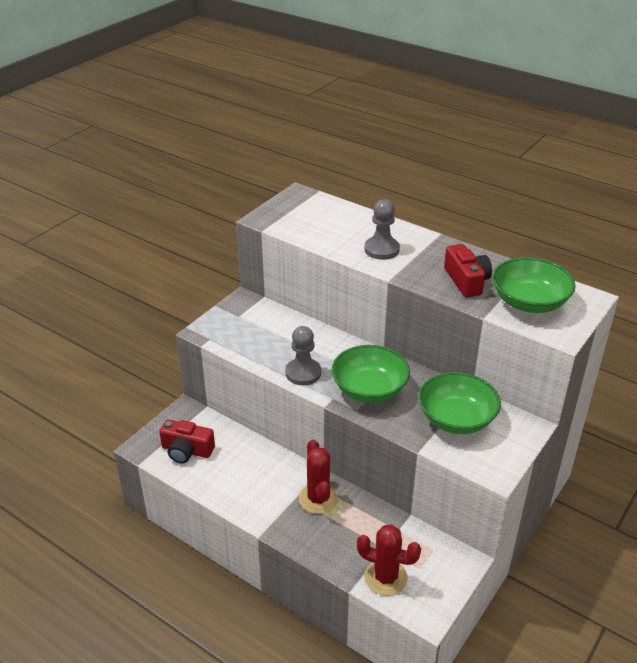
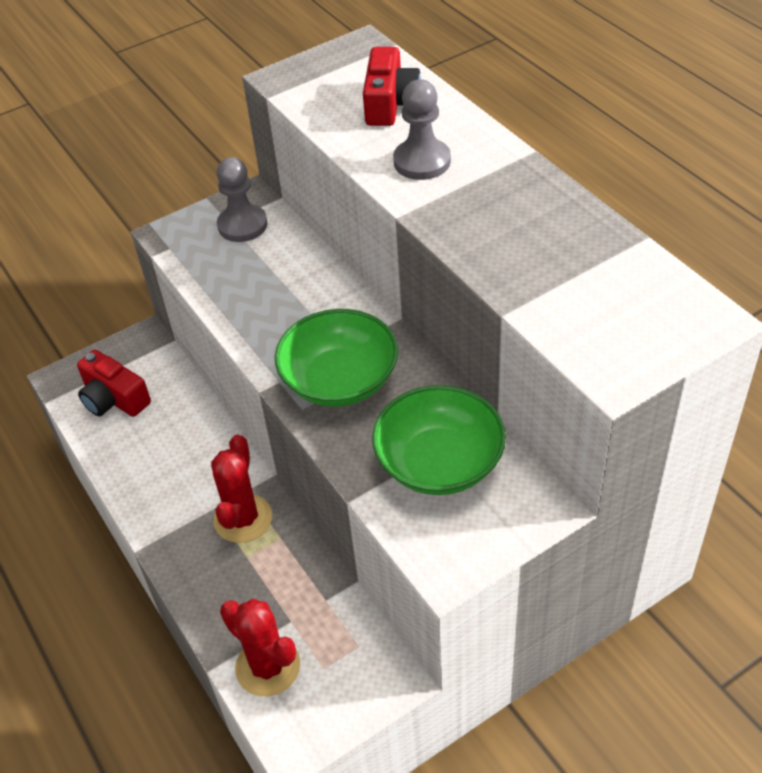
camera: 25 degrees right, 10 degrees up
(303, 373) = (262, 331): grey pawn -> grey pawn (242, 225)
(466, 281) = (519, 243): red camera -> red camera (390, 103)
(529, 302) = (598, 304): green bowl -> none

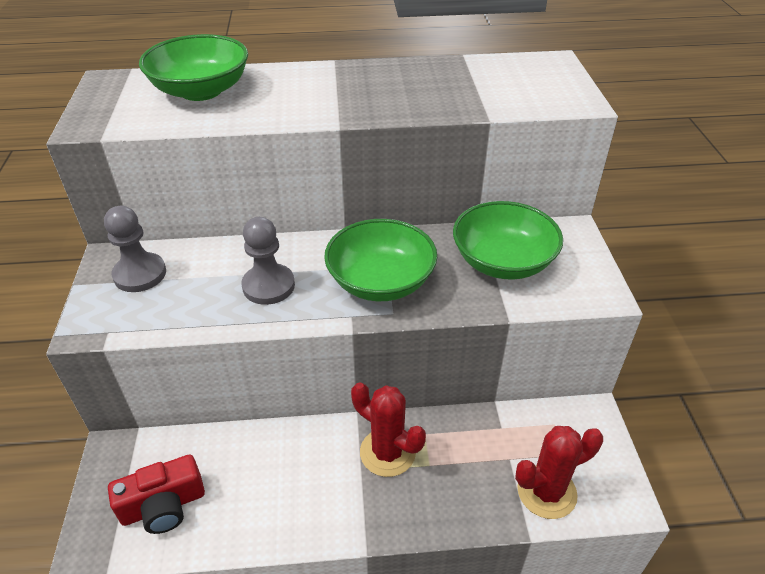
camera: 65 degrees left, 5 degrees down
(390, 103) = (201, 91): red camera -> green bowl
(422, 161) = (289, 99): grey pawn -> grey pawn (268, 286)

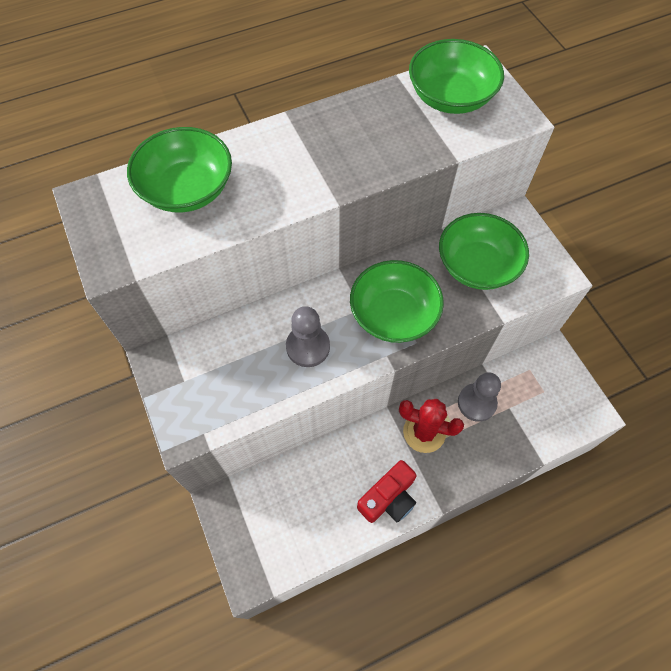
camera: 20 degrees left, 20 degrees up
(140, 274) = (194, 369): grey pawn -> grey pawn (476, 403)
(163, 505) = (284, 530): red camera -> red camera (388, 498)
(510, 76) = (450, 97): none -> green bowl
(546, 492) = (542, 425): red cactus -> none

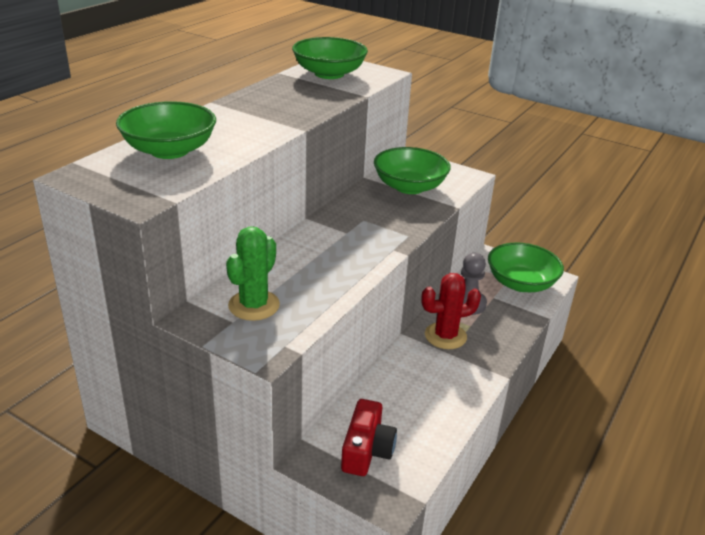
camera: 35 degrees left, 30 degrees down
(213, 369) = (254, 305): none -> green cactus
(308, 347) = (325, 265): grey pawn -> none
(388, 498) = (458, 388): red camera -> red camera (366, 450)
(393, 314) = (375, 227): green bowl -> green bowl (521, 283)

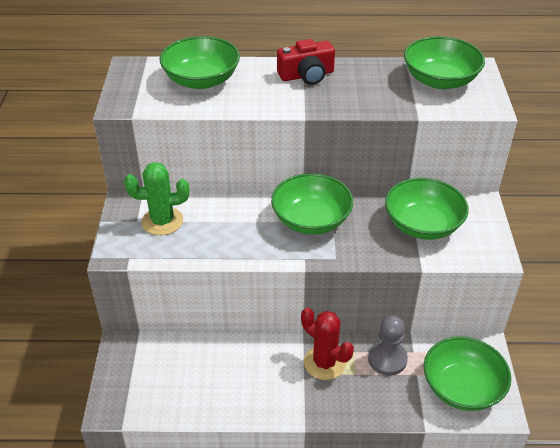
camera: 60 degrees right, 10 degrees up
(349, 228) = (311, 220): none -> green bowl
(366, 450) = (151, 372): red camera -> red camera (306, 75)

